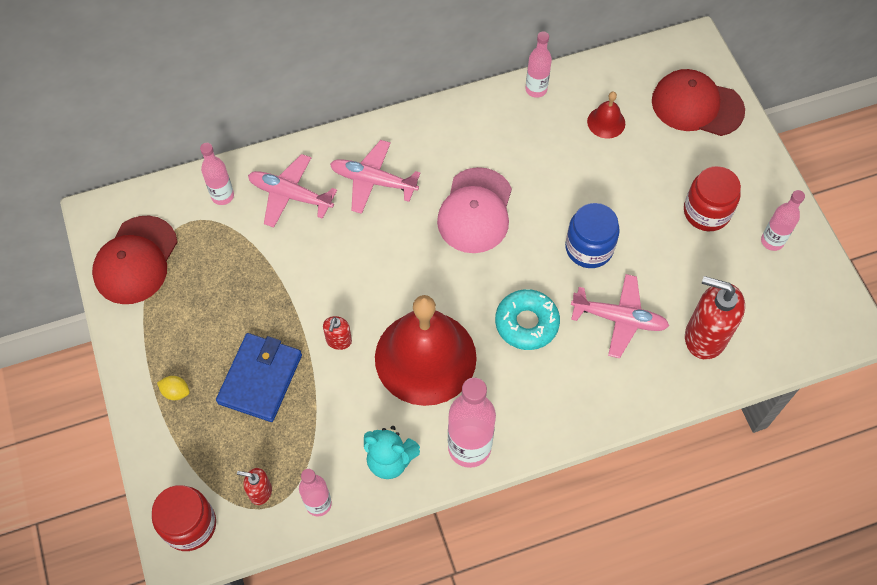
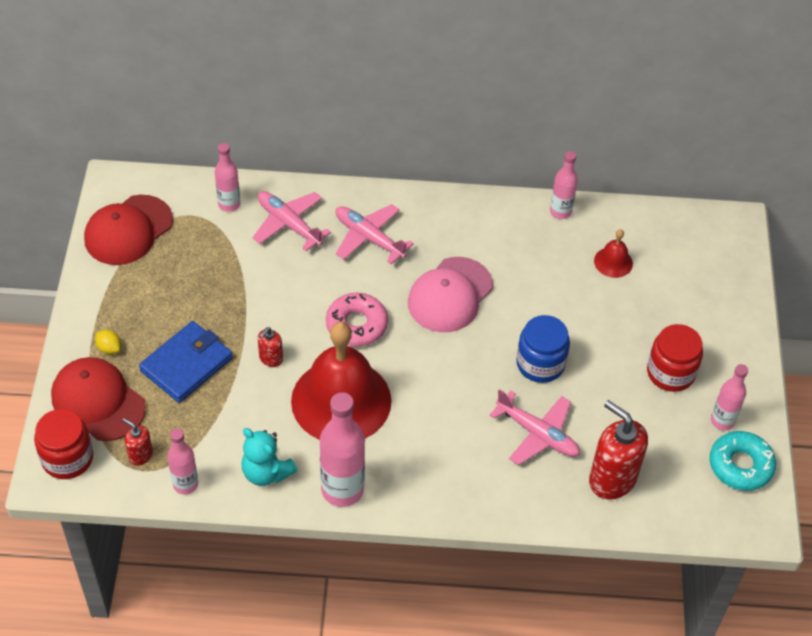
camera: 20 degrees right, 10 degrees down
(403, 274) = (356, 325): none -> pink donut
(526, 323) = (448, 406): turquoise donut -> turquoise donut (740, 465)
(697, 105) = (710, 277): red cap -> red cap (98, 401)

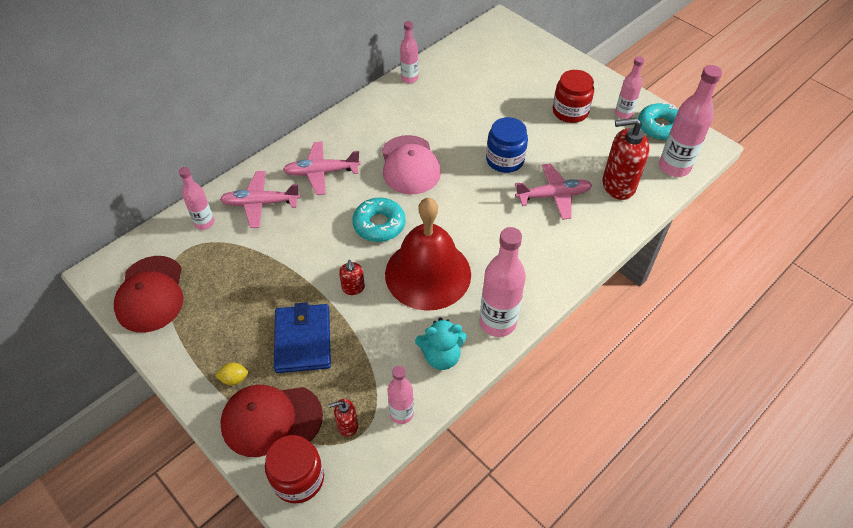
camera: 45 degrees left, 0 degrees up
(356, 325) = (379, 224): pink donut -> turquoise donut
(613, 262) = (470, 82): red bell -> none
(694, 513) = (674, 167): none -> pink bottle

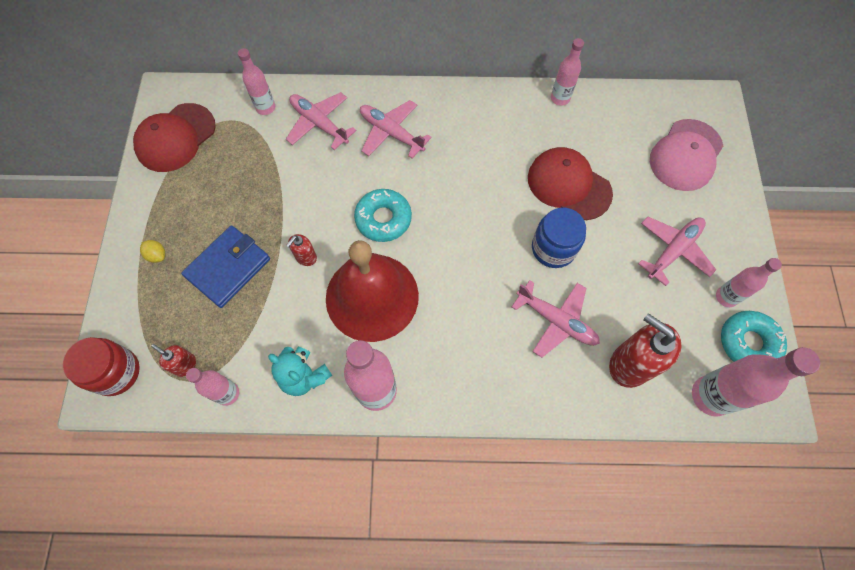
camera: 45 degrees right, 15 degrees up
(271, 420) = (146, 310): red cap -> red cap (569, 185)
(409, 165) = (466, 184): pink cap -> pink cap (686, 155)
(570, 111) = (673, 250): red jar -> pink plane

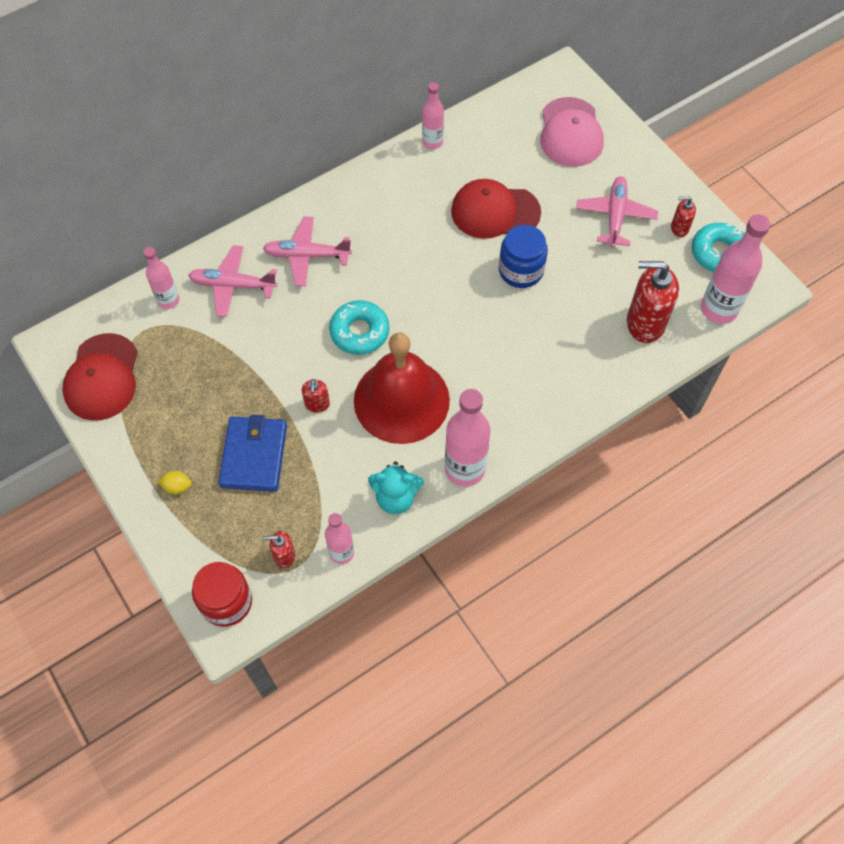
camera: 35 degrees left, 5 degrees down
(556, 321) = (566, 325): pink plane -> none
(726, 297) = (679, 228): pink bottle -> red soap dispenser

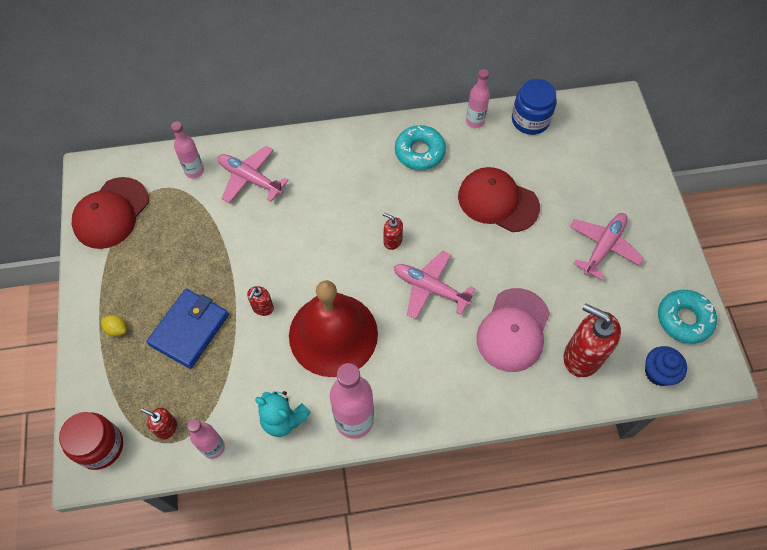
camera: 25 degrees right, 0 degrees up
(306, 255) = (321, 177): pink plane -> pink plane (430, 288)
(359, 332) = (330, 260): turquoise donut -> turquoise donut (419, 152)
(521, 270) = (494, 262): blue jar -> blue jar (530, 120)
(570, 133) = (600, 157): pink cap -> pink cap (513, 330)
(679, 228) = (657, 281): red soap dispenser -> red soap dispenser (392, 241)
(719, 309) = (658, 372): pink bottle -> blue cupcake

